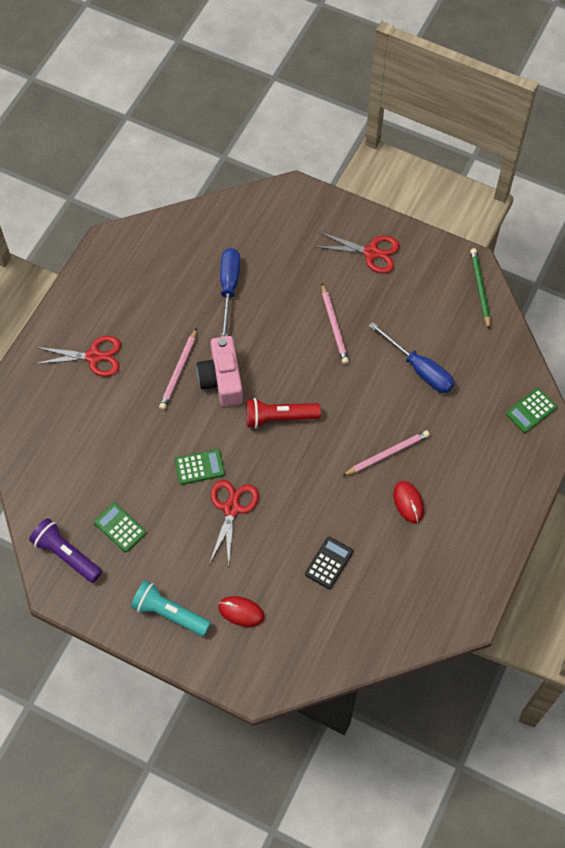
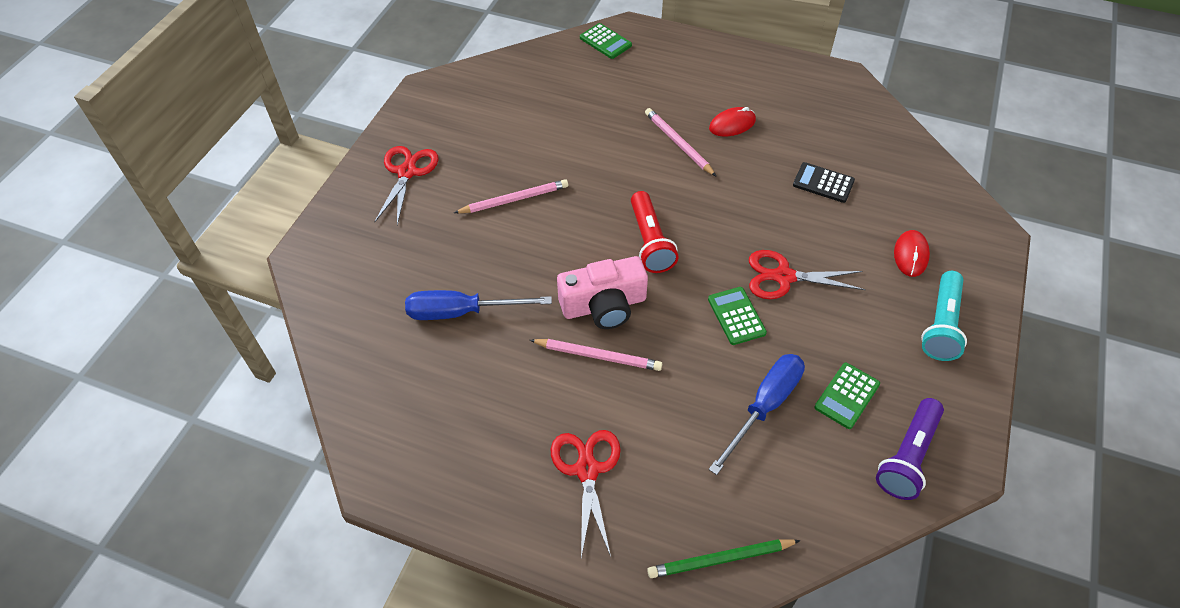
camera: 95 degrees left, 10 degrees down
(419, 369) = (566, 123): blue screwdriver -> blue screwdriver (764, 407)
(480, 289) = (458, 81): green pencil -> green pencil (720, 559)

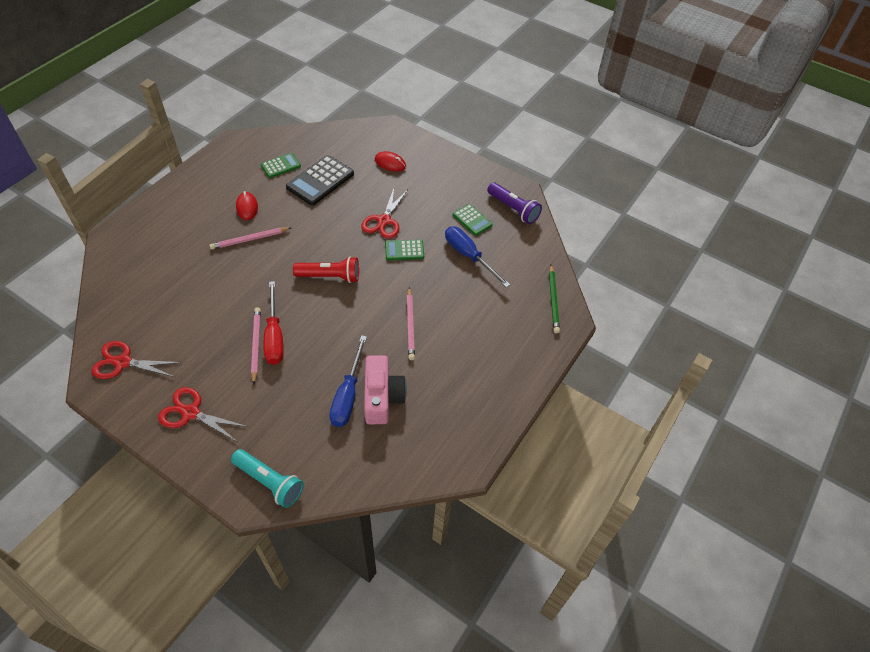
camera: 80 degrees left, 0 degrees up
(532, 213) = (274, 336): none -> red screwdriver
(587, 470) = (487, 347): red scissors -> red scissors (123, 362)
(597, 356) = (410, 325): pink pencil -> pink pencil turned 150 degrees clockwise
(604, 305) = (372, 313): pink camera -> pink camera (382, 397)
(605, 42) = (116, 254): green calculator -> green calculator (280, 166)
(823, 183) = (320, 181): black calculator -> black calculator, size x1.72
(941, 325) = (440, 168): turquoise flashlight -> turquoise flashlight (269, 482)

